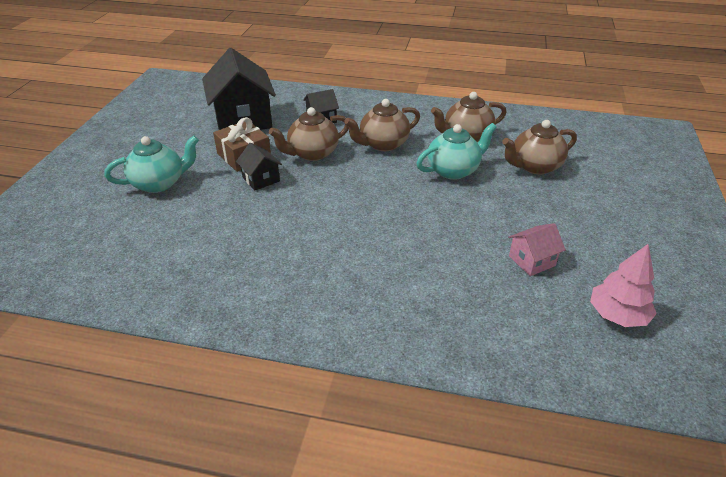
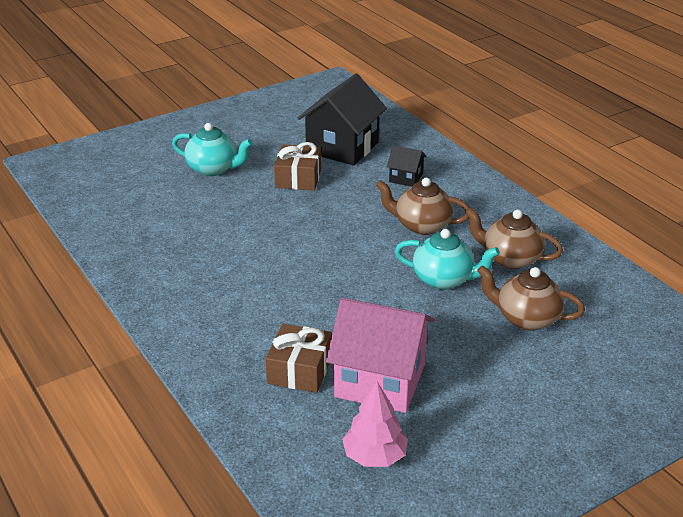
camera: 45 degrees right, 5 degrees down
(261, 179) = (283, 203): black house -> none
(312, 153) = (352, 203): brown teapot -> none
(475, 292) = (299, 370): none -> brown gift
(532, 261) = (380, 380): pink house -> pink house, size x2.10

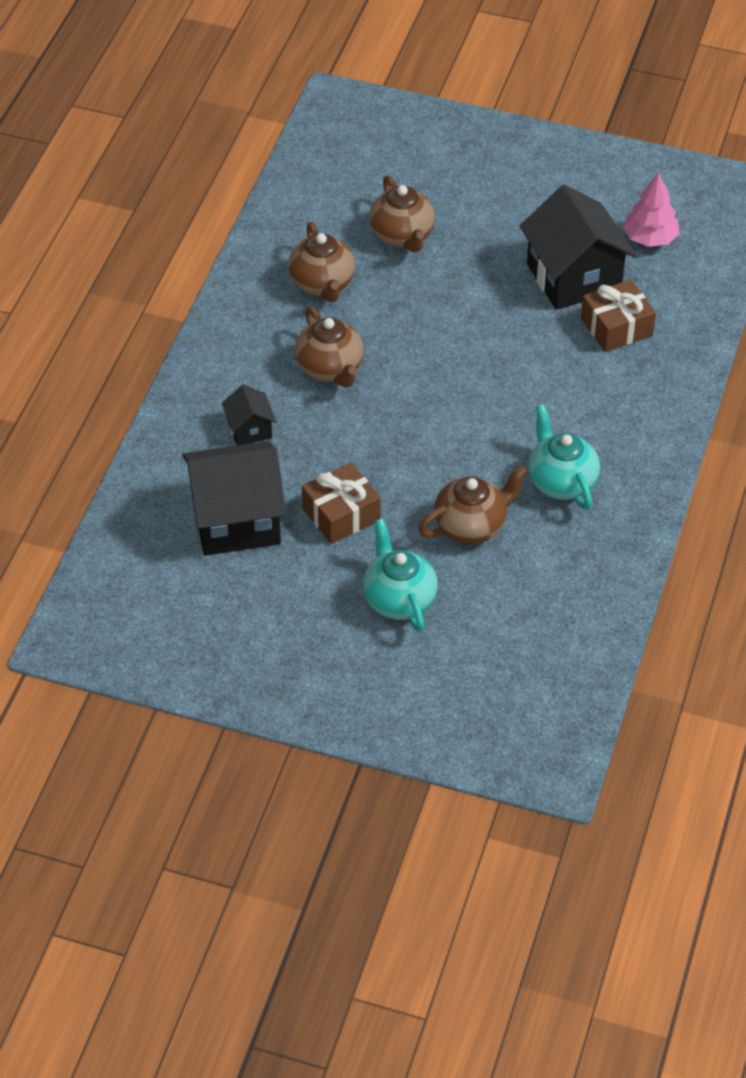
camera: 130 degrees left, 15 degrees up
(223, 214) = (471, 526): none -> brown teapot
(380, 380) = (573, 277): pink house -> black house
(444, 279) = (402, 309): turquoise teapot -> turquoise teapot (561, 482)

